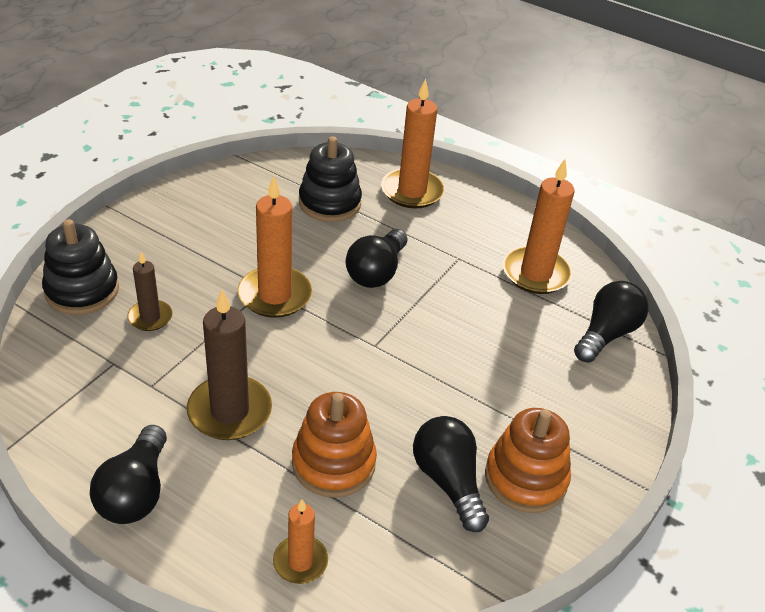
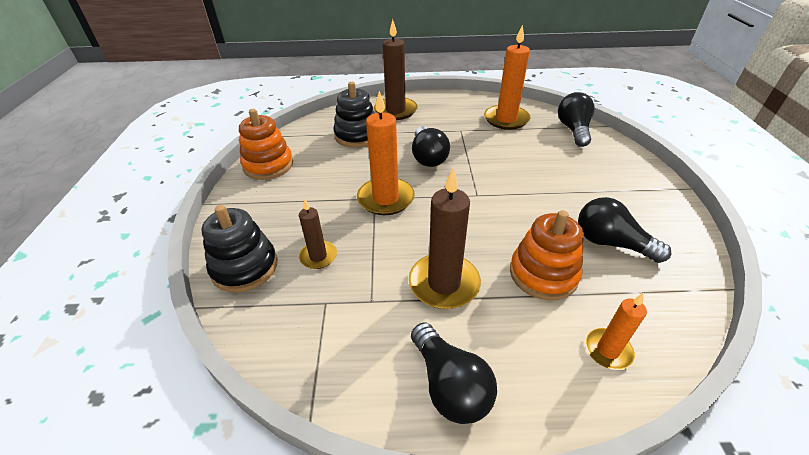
camera: 30 degrees left, 0 degrees up
(412, 191) = (395, 111): orange candle -> brown candle
(525, 478) = (639, 217): orange stacking toy -> orange stacking toy (268, 165)

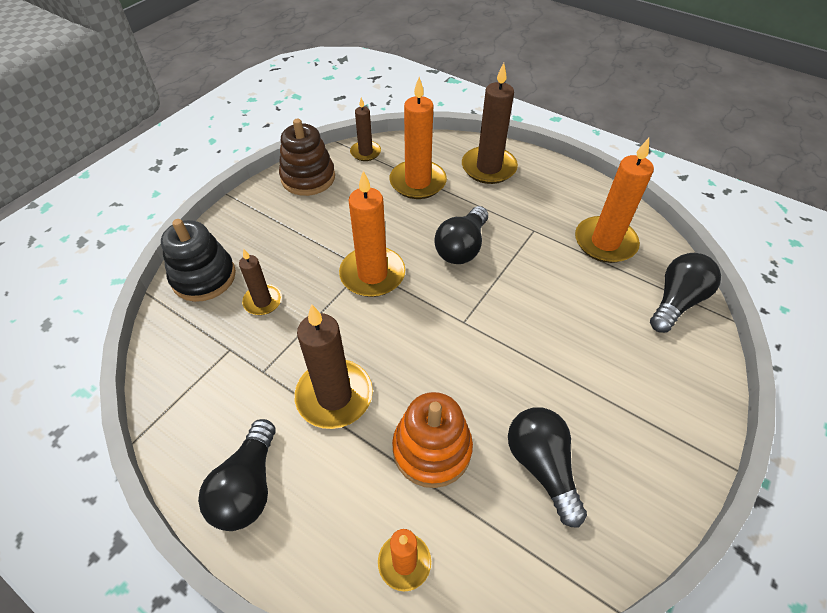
camera: 35 degrees right, 10 degrees up
(268, 165) = (308, 178): orange stacking toy -> brown stacking toy
(298, 134) = (365, 152): none -> brown candle
(357, 135) = (418, 182): black stacking toy -> orange candle

